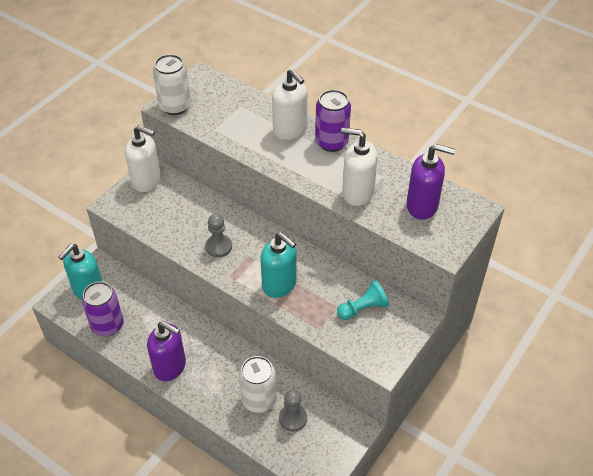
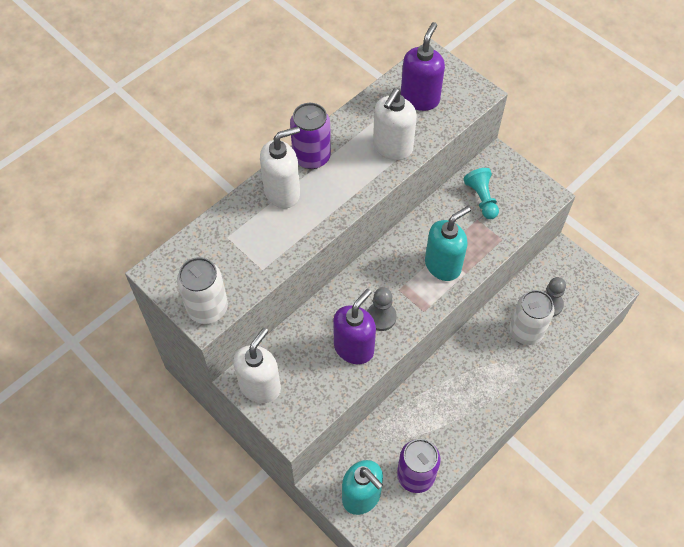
camera: 80 degrees left, 10 degrees up
(170, 367) = (479, 411): purple soap dispenser -> purple soap dispenser (354, 348)

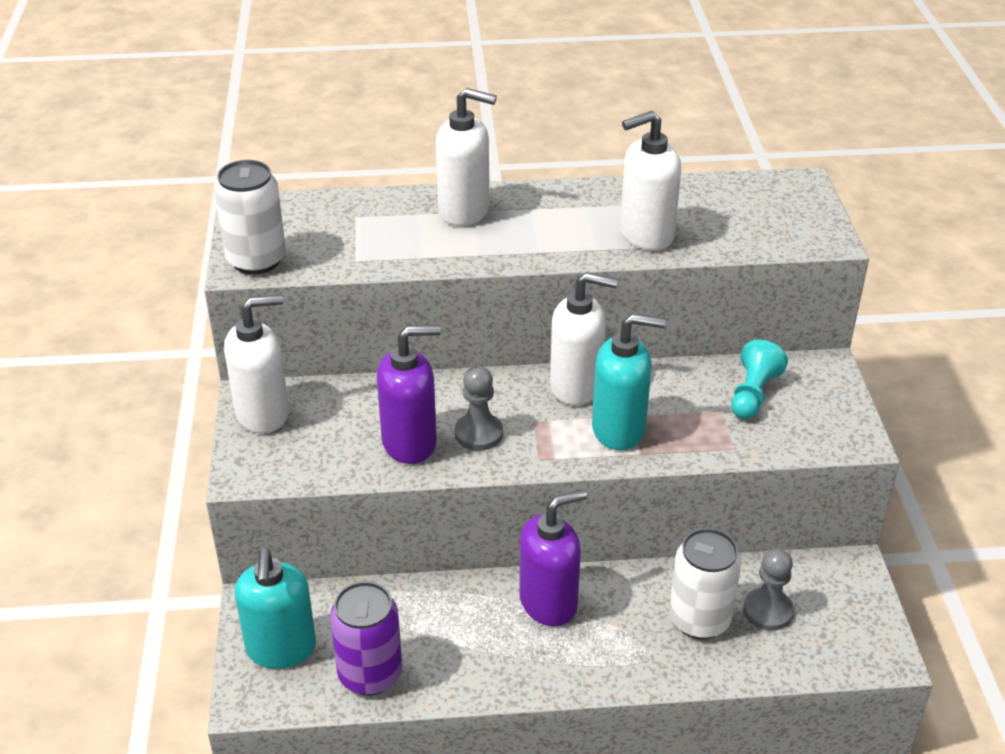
camera: 40 degrees right, 20 degrees down
(311, 157) = (537, 198): purple can -> none
(398, 252) = (576, 386): none -> white soap dispenser
(420, 98) = (739, 210): purple soap dispenser -> purple soap dispenser (549, 603)

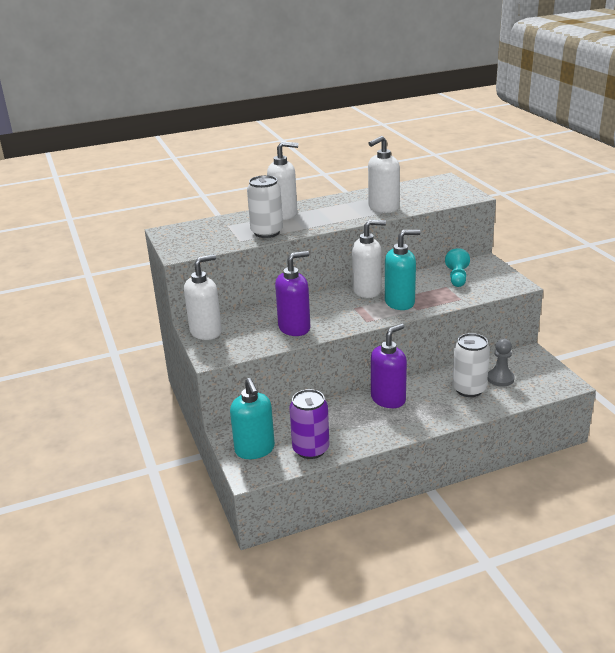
camera: 15 degrees left, 10 degrees down
(256, 260) = (185, 249): white can -> white can (267, 232)
(478, 433) = (328, 317): grey pawn -> none

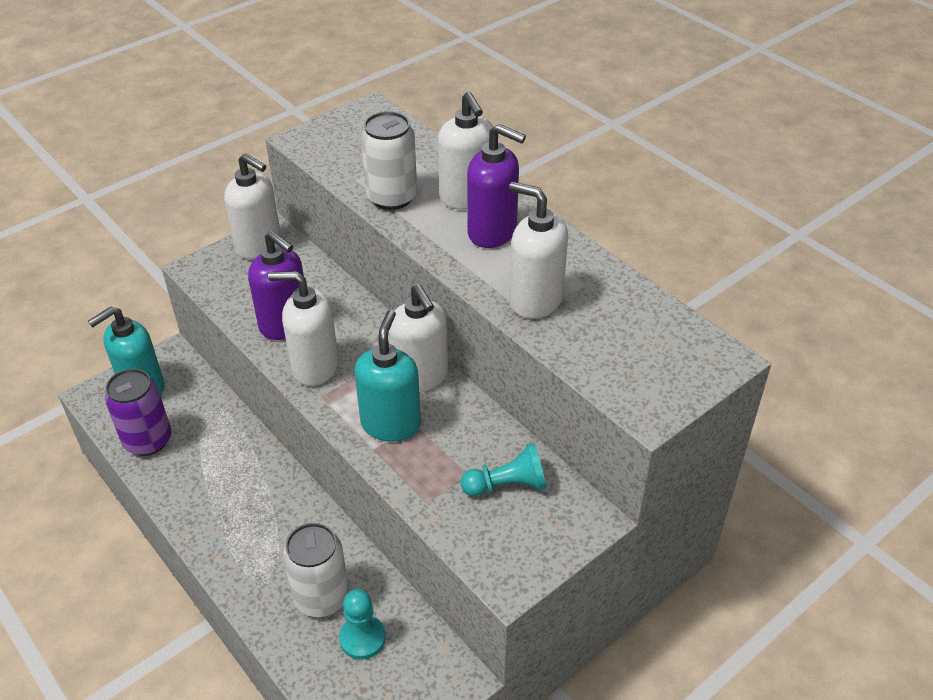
camera: 70 degrees right, 15 degrees up
(340, 321) = (314, 367): none -> white soap dispenser
(388, 399) = (275, 498): purple soap dispenser -> purple soap dispenser (492, 232)
(400, 302) = (391, 424): turquoise soap dispenser -> turquoise soap dispenser turned 135 degrees counterclockwise
(500, 378) = (362, 638): grey pawn -> turquoise pawn

